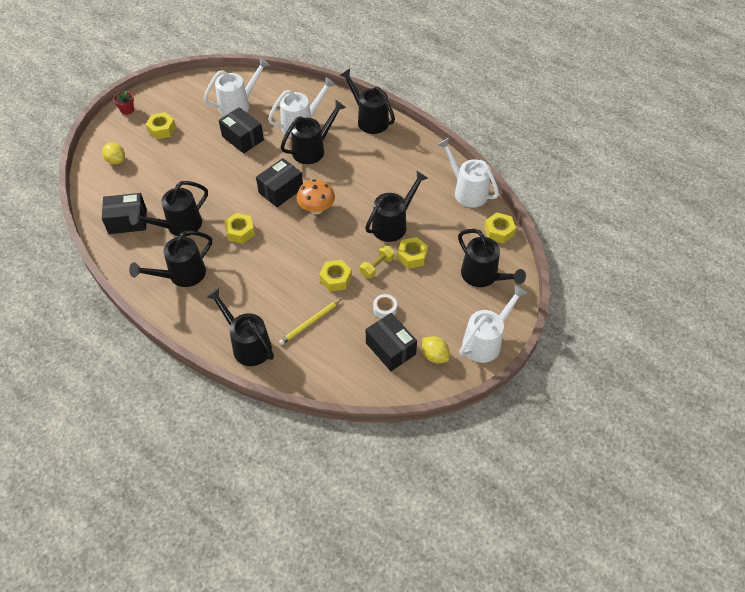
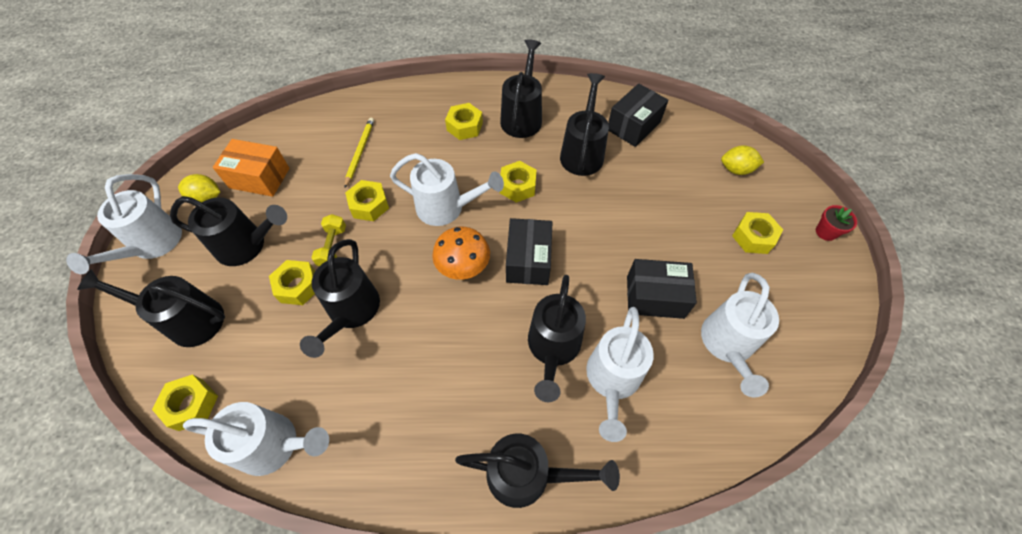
camera: 140 degrees right, 5 degrees up
(225, 294) = (464, 126): none -> yellow nut
(247, 344) = (401, 105): black watering can -> black watering can (248, 246)
(293, 246) = (447, 208): none -> white watering can
(385, 309) = (291, 209): white tape -> none
(390, 348) = (259, 178): black box -> orange box

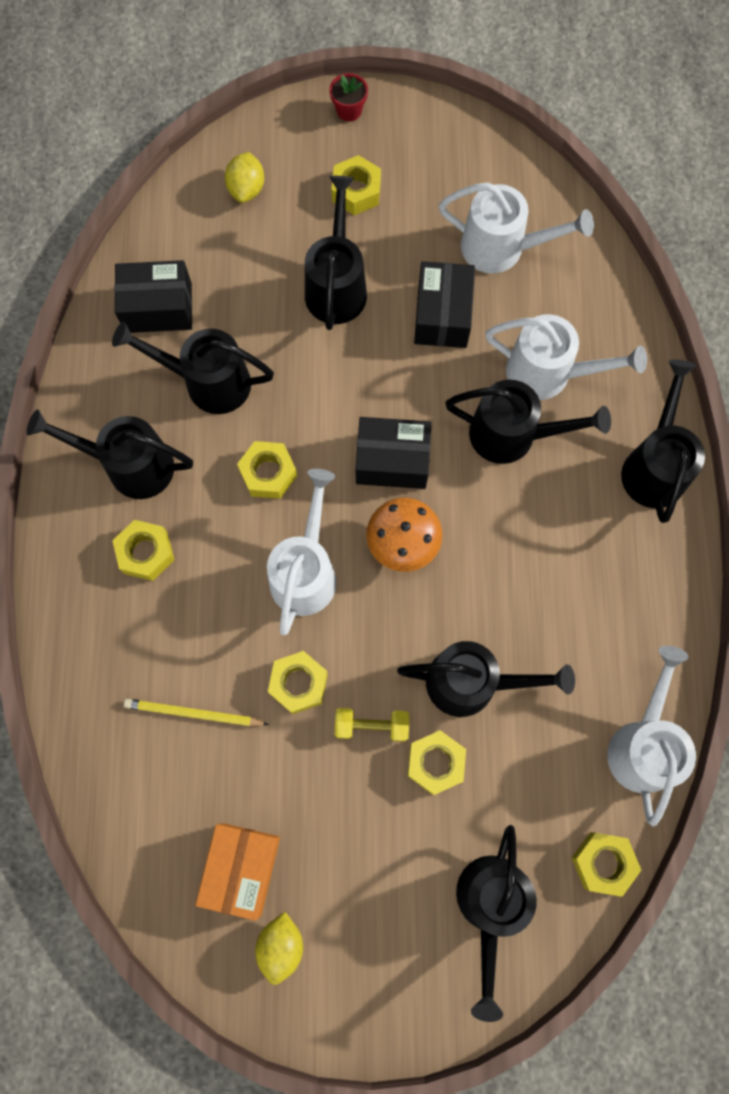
camera: 90 degrees left, 15 degrees up
(152, 245) = (370, 1006): white watering can -> none
(248, 246) = (370, 853): black watering can -> black watering can (337, 285)
(633, 126) = (158, 307): black box -> black box turned 45 degrees counterclockwise

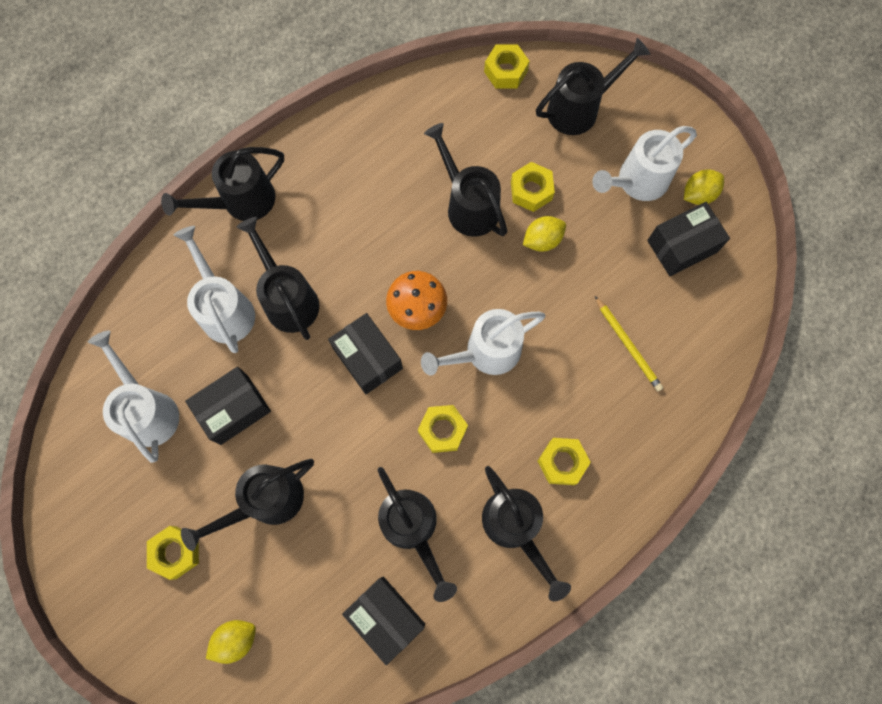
camera: 130 degrees left, 0 degrees up
(242, 868) = (681, 246): orange box -> black box
(298, 684) = (556, 300): yellow nut -> none
(349, 110) = (105, 618): red flower pot -> none
(371, 726) = (542, 240): yellow dumbbell -> yellow lemon
(643, 743) = (423, 95): white watering can -> white watering can (636, 182)

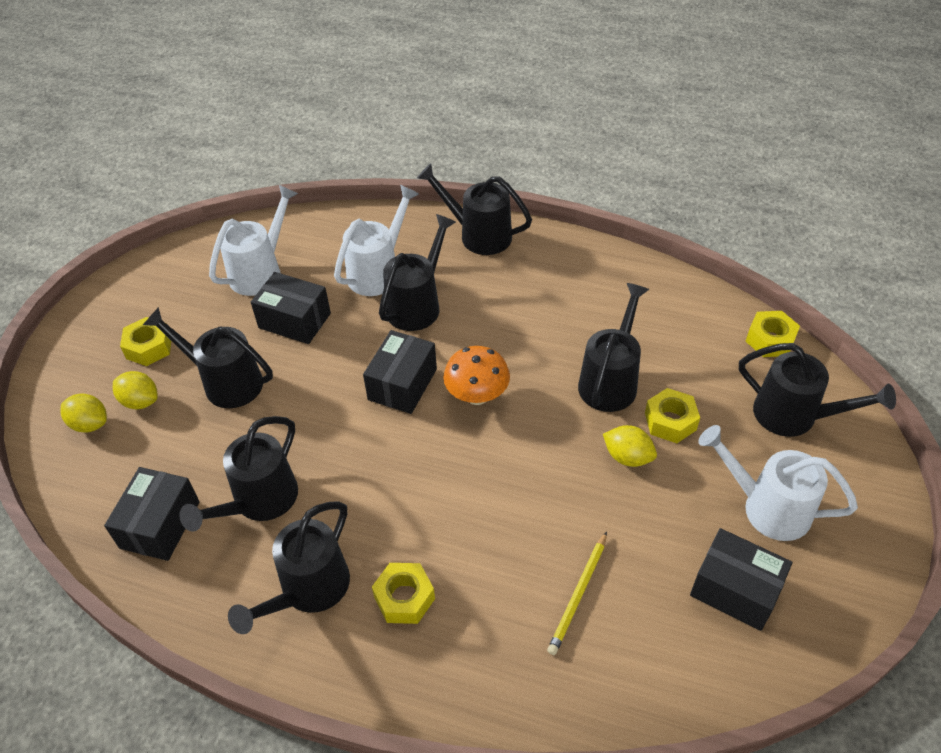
camera: 60 degrees right, 25 degrees down
(442, 430) = (371, 475): yellow nut -> none
(485, 352) = (474, 469): white watering can -> none
(698, 194) = (810, 575): yellow lemon -> yellow lemon (140, 401)

